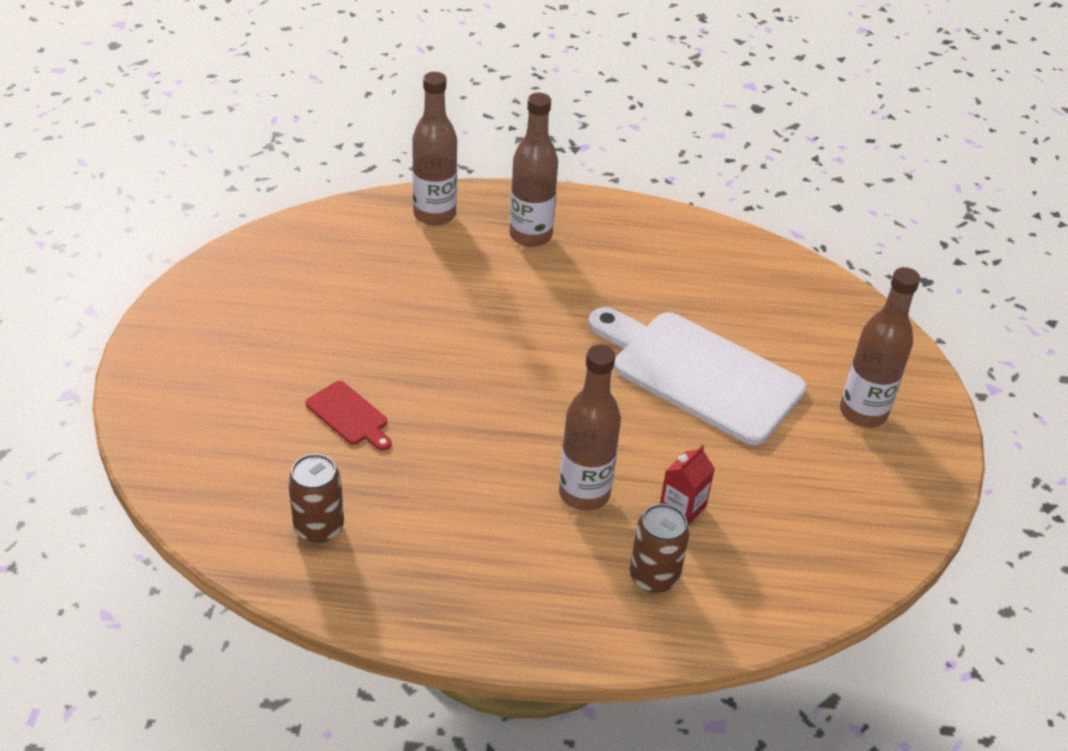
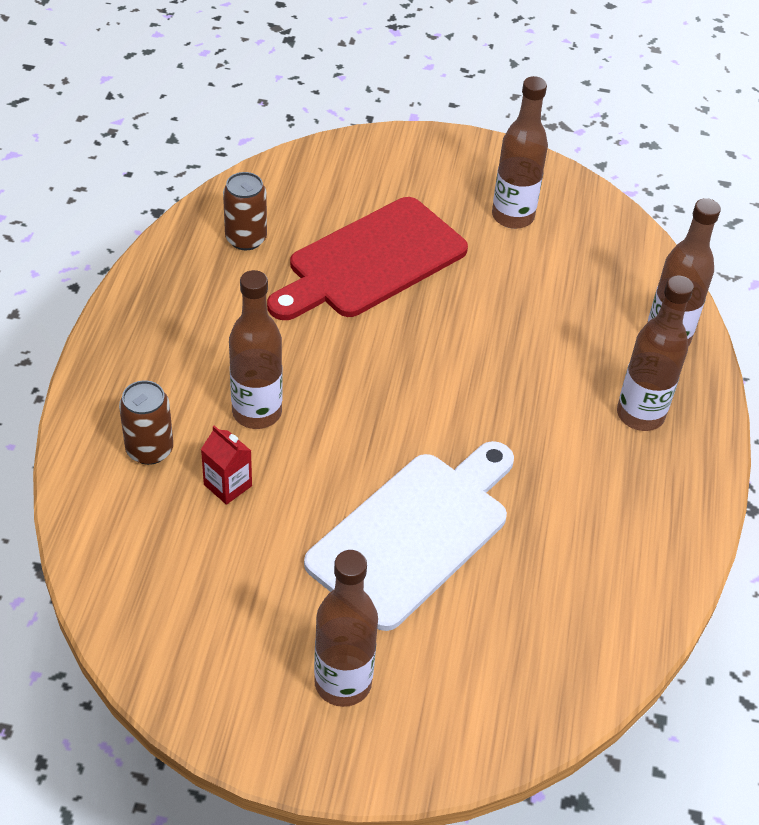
camera: 95 degrees right, 5 degrees up
(271, 308) = (512, 216): none -> brown bottle
(349, 416) = (371, 261): red cutting board -> red cutting board, size x2.31

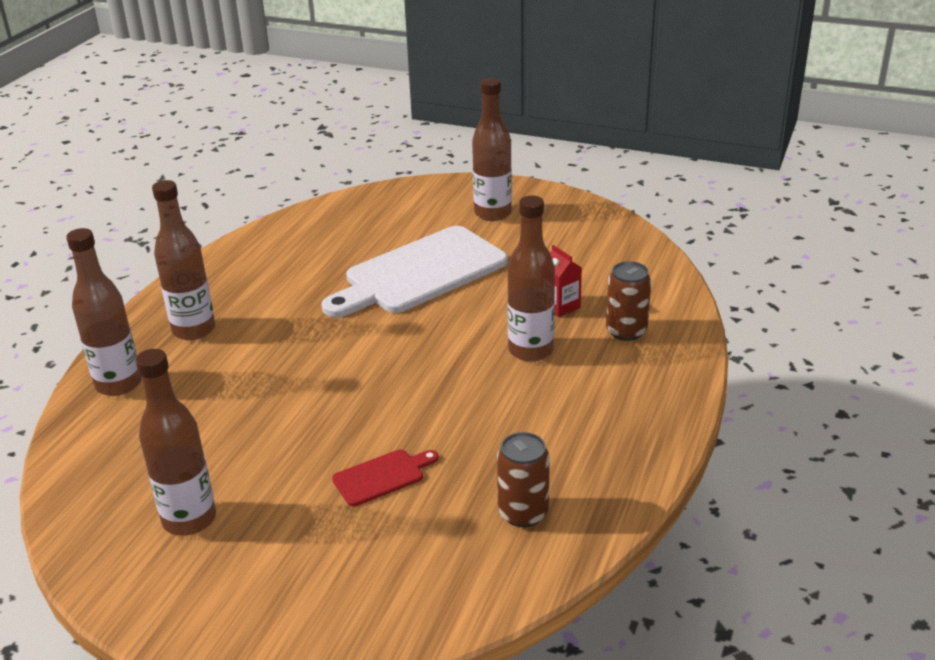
camera: 165 degrees left, 15 degrees down
(371, 261) = (382, 476): red cutting board -> red cutting board, size x0.43

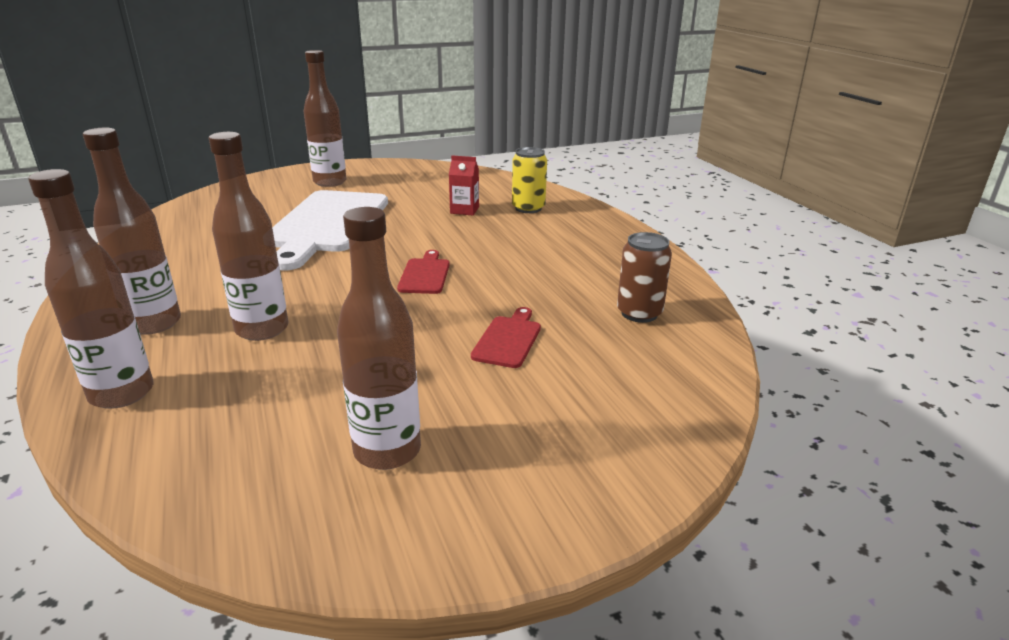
camera: 45 degrees left, 5 degrees down
(417, 373) = (425, 274): none -> red cutting board
(530, 350) = (486, 236): brown bottle -> brown bottle (262, 329)
(626, 331) = (528, 208): brown can -> yellow can

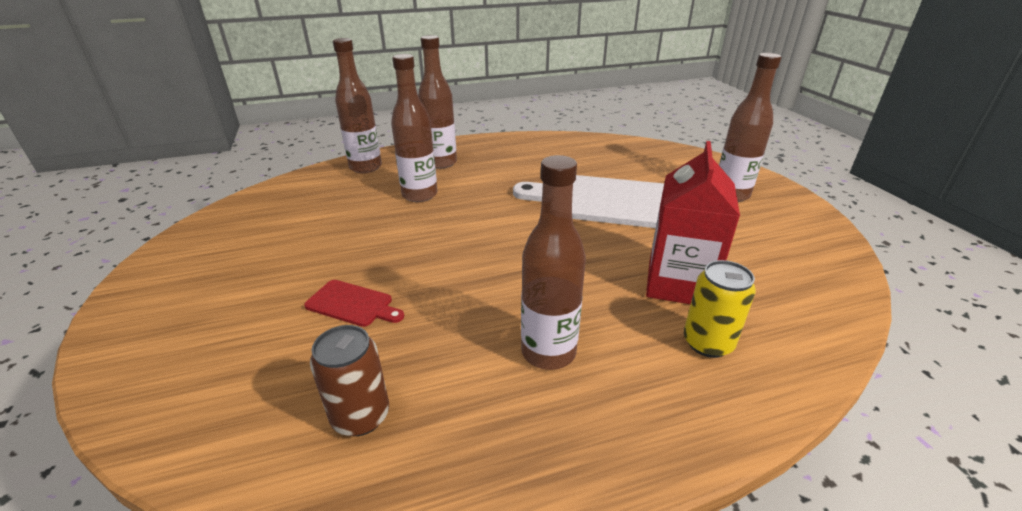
camera: 95 degrees right, 5 degrees up
(387, 451) = (248, 248): brown bottle -> brown bottle (548, 352)
(425, 274) = (495, 257): red cutting board -> none
(464, 210) = (678, 284): red carton -> red carton, size x1.97

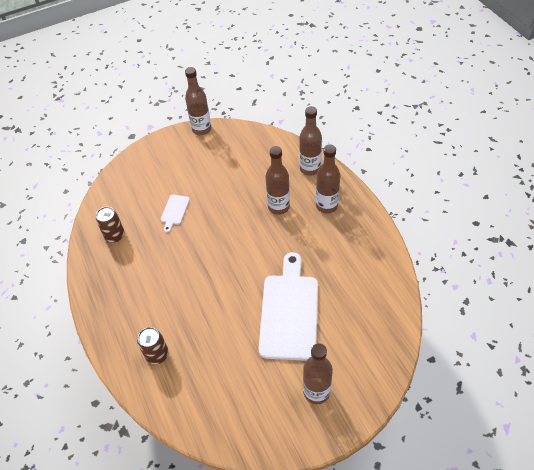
camera: 85 degrees right, 20 degrees up
(352, 304) = (174, 211): red cutting board -> white cutting board
(548, 352) = (148, 290): brown bottle -> brown bottle (201, 129)
(678, 284) = (202, 346): red carton -> none
(707, 343) = (157, 354): yellow can -> brown can

